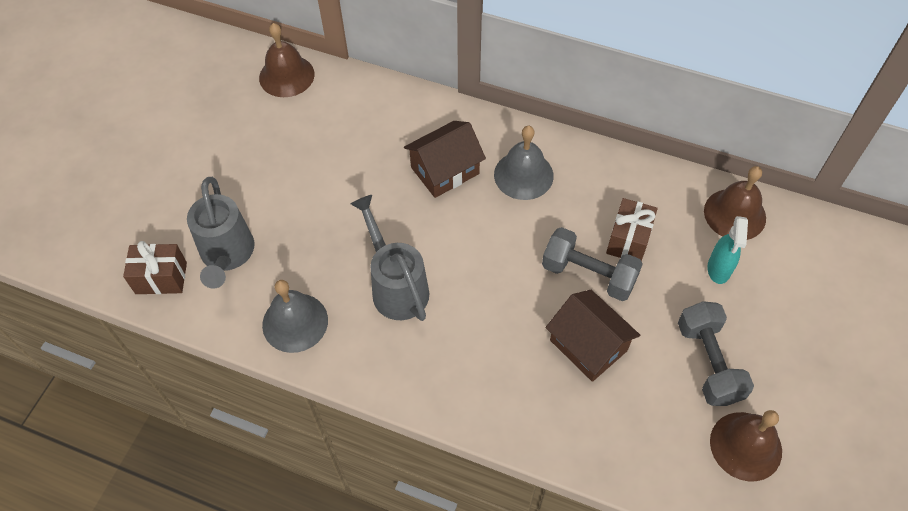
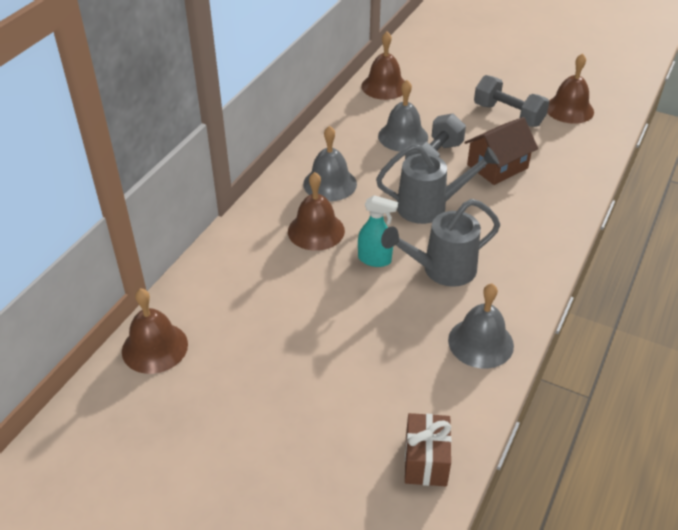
camera: 85 degrees left, 15 degrees down
(227, 255) = (399, 399): grey watering can -> grey watering can (429, 207)
(445, 170) = (316, 230): brown house -> brown bell
(628, 240) = (403, 136): brown gift -> grey bell
(708, 362) = (508, 115): grey dumbbell -> grey dumbbell turned 45 degrees clockwise
(719, 269) = (432, 100): turquoise spray bottle -> turquoise spray bottle (375, 259)

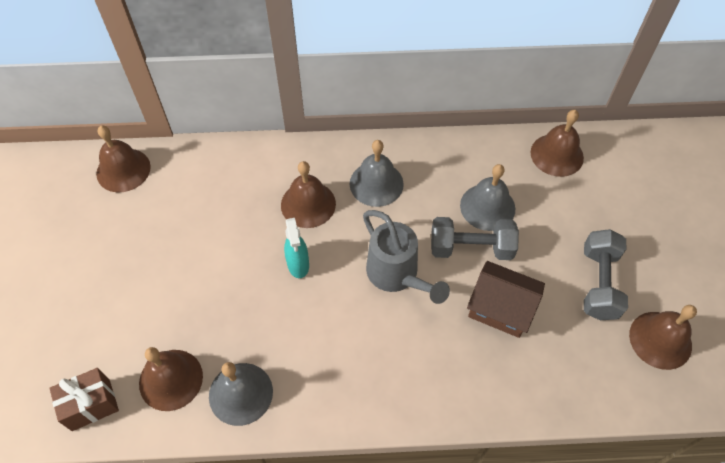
camera: 60 degrees right, 15 degrees up
(436, 388) = (171, 379): none -> brown bell
(442, 270) = (316, 323): grey watering can -> none

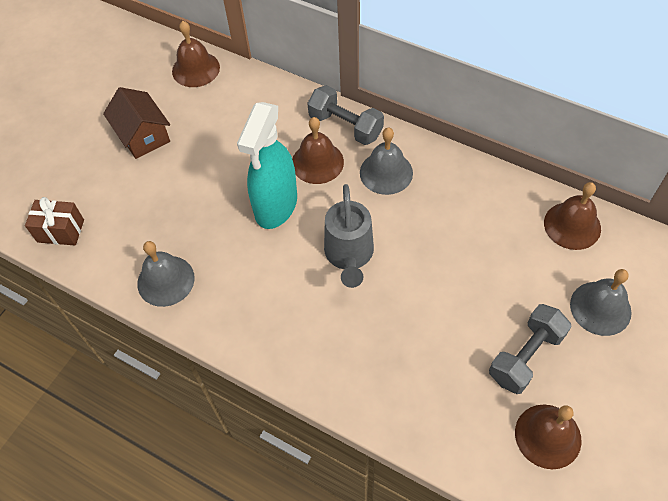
camera: 35 degrees right, 0 degrees up
(171, 379) = (124, 243): brown bell -> none
(298, 265) = (276, 206): turquoise spray bottle -> turquoise spray bottle, size x1.95
(471, 248) = (429, 266): grey dumbbell -> grey dumbbell (345, 126)
(487, 207) = (470, 239): grey bell -> grey bell (600, 308)
(500, 308) = (418, 329): brown house -> brown house (143, 135)

